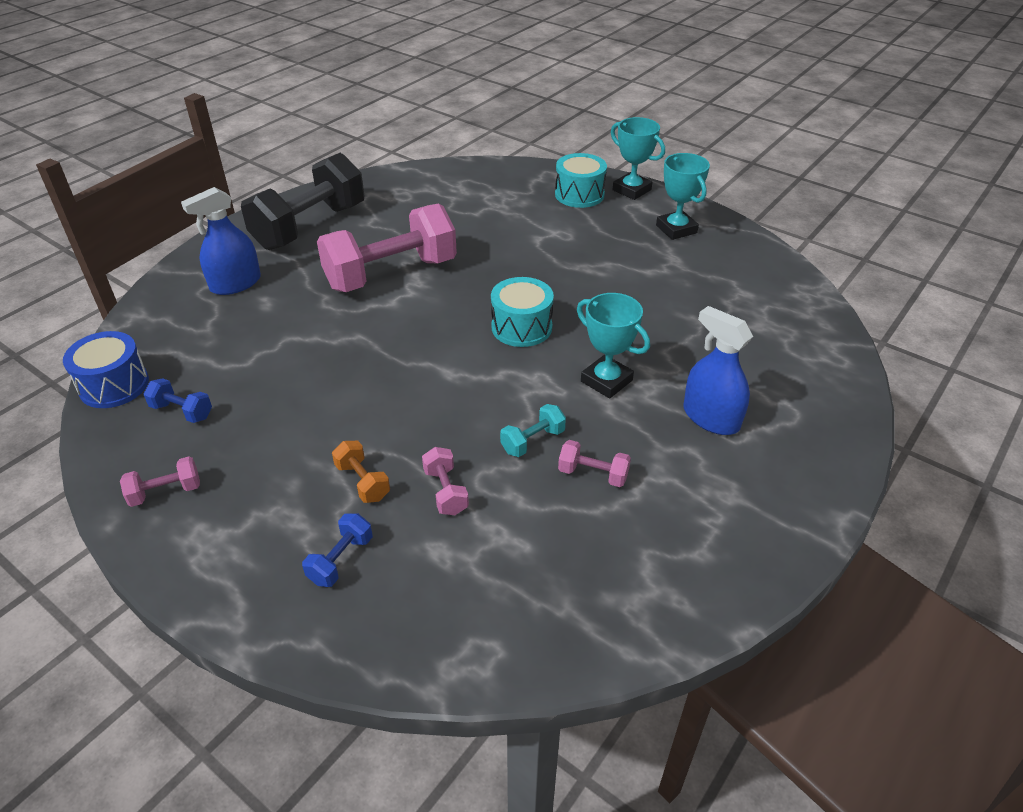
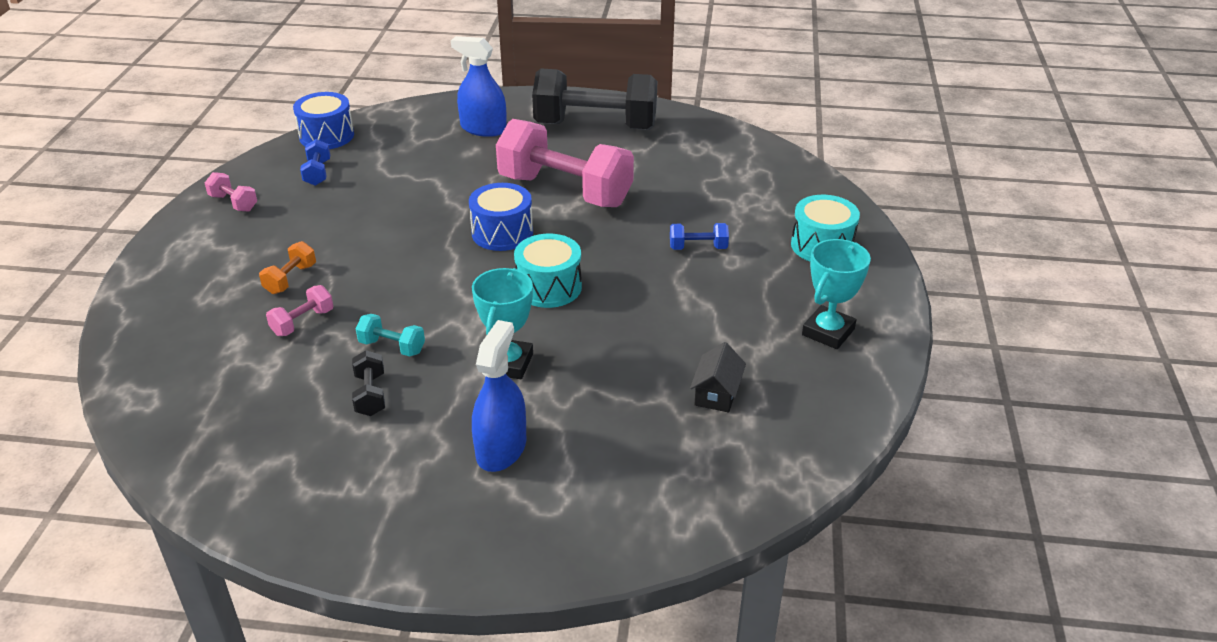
camera: 60 degrees right, 5 degrees down
(341, 560) = (205, 301): blue dumbbell -> blue dumbbell (698, 248)
(419, 326) = (502, 233): none -> blue drum
(593, 474) = (370, 395): pink dumbbell -> black dumbbell
(631, 190) = (875, 277): turquoise trophy -> none
(710, 296) = (716, 394): none -> black house

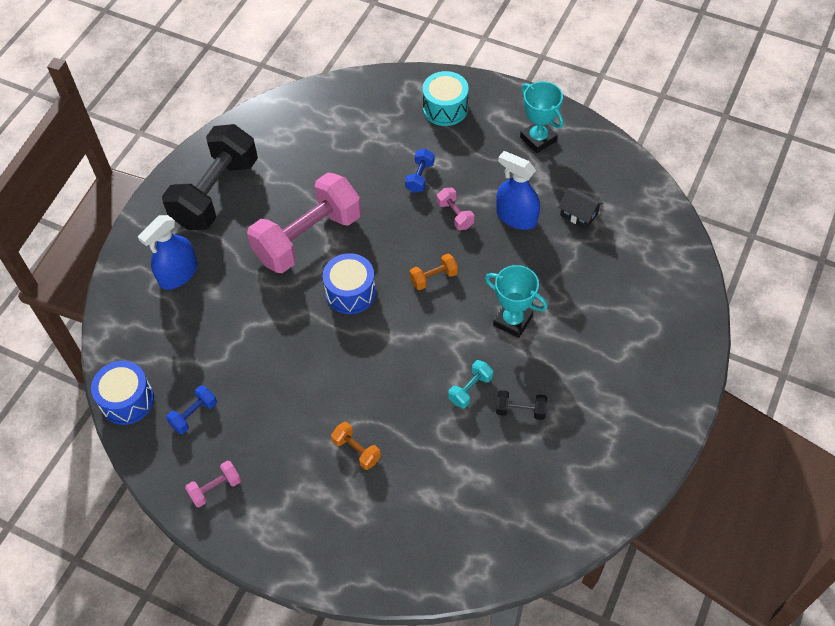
camera: 70 degrees left, 20 degrees up
(302, 322) = (419, 446): pink dumbbell -> pink dumbbell (455, 215)
(317, 173) = (194, 414): blue dumbbell -> blue dumbbell turned 60 degrees counterclockwise
(501, 448) = (596, 342): blue spray bottle -> blue spray bottle (516, 217)
(549, 287) = (433, 278): turquoise drum -> orange dumbbell

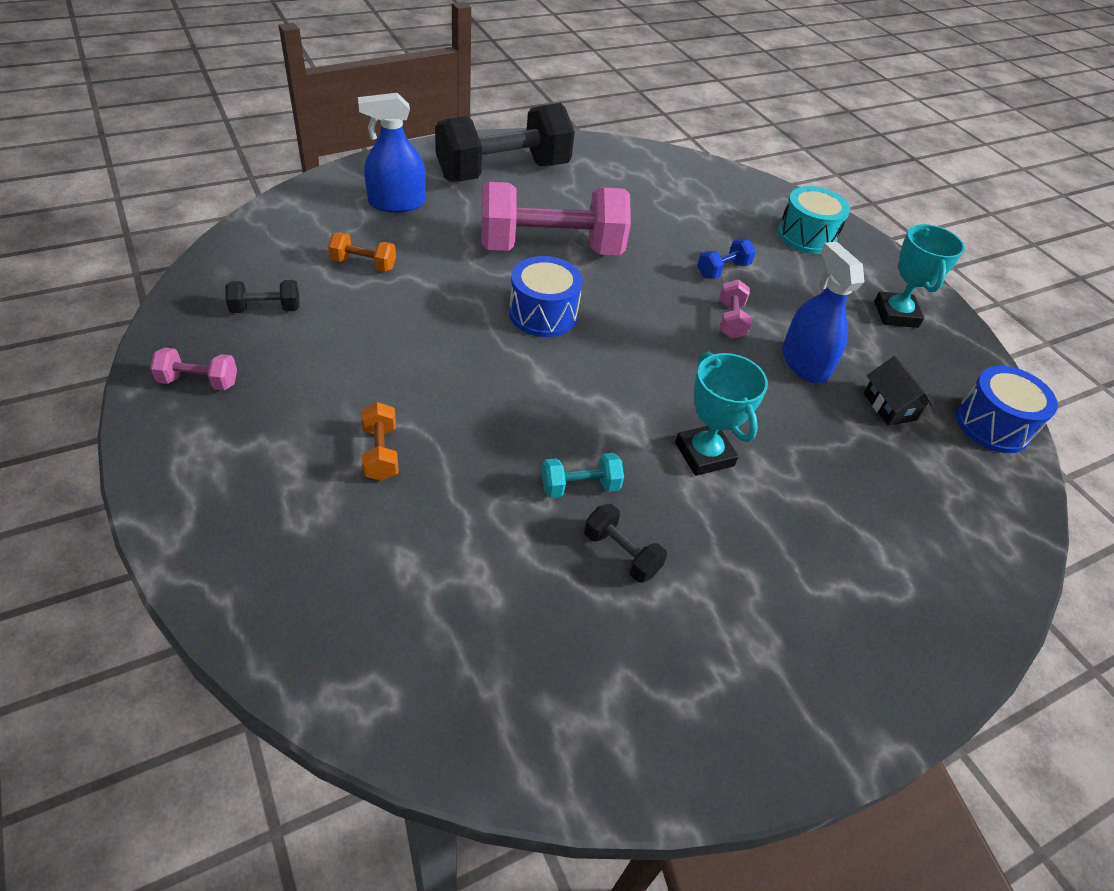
camera: 30 degrees right, 10 degrees down
(127, 400) = (226, 259): blue drum -> blue drum (992, 425)
(194, 414) = (266, 309): blue dumbbell -> black dumbbell
(433, 278) = (649, 357): orange dumbbell -> orange dumbbell (363, 264)

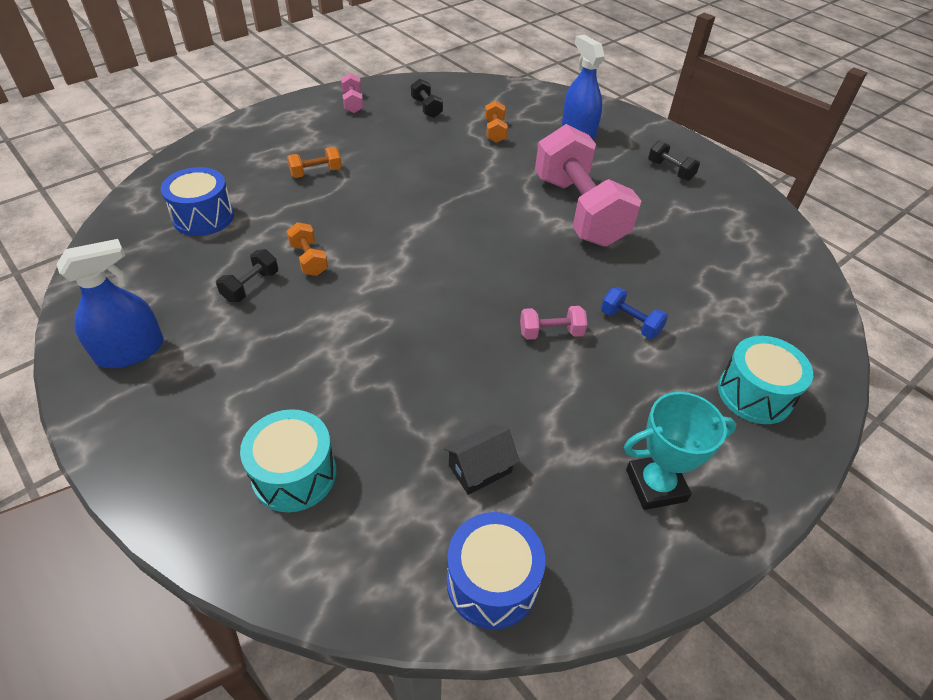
camera: 80 degrees right, 0 degrees up
(503, 172) = (670, 170): black dumbbell -> black dumbbell, size x0.41
(543, 314) = (490, 218): blue drum -> blue drum (203, 217)
(580, 487) = (309, 259): turquoise dumbbell -> orange dumbbell
(704, 454) = (362, 324): turquoise trophy -> none
(804, 363) = (515, 393): blue spray bottle -> blue spray bottle (130, 351)
(907, 539) = (294, 474): none -> turquoise drum

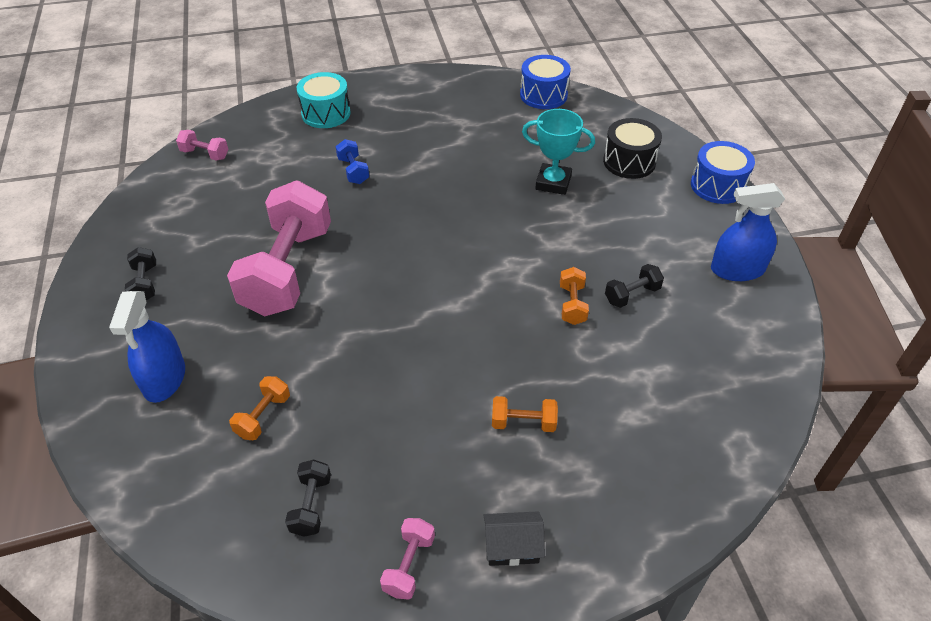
camera: 150 degrees left, 0 degrees up
(203, 217) = (668, 396): blue drum -> blue drum (717, 186)
(294, 474) = (629, 162): turquoise drum -> black drum
(480, 469) = (520, 132): black house -> black house (512, 546)
(551, 333) = (415, 182): pink dumbbell -> pink dumbbell (205, 154)
(655, 485) = (430, 99): turquoise trophy -> turquoise trophy (553, 183)

